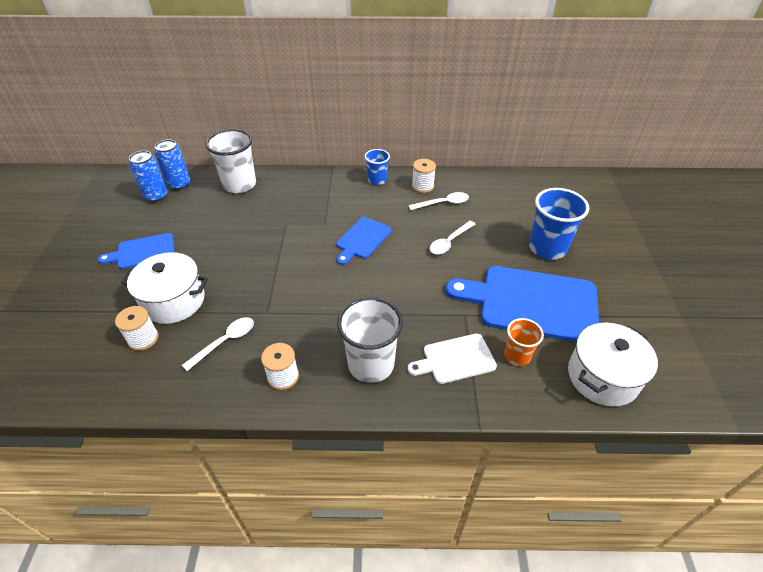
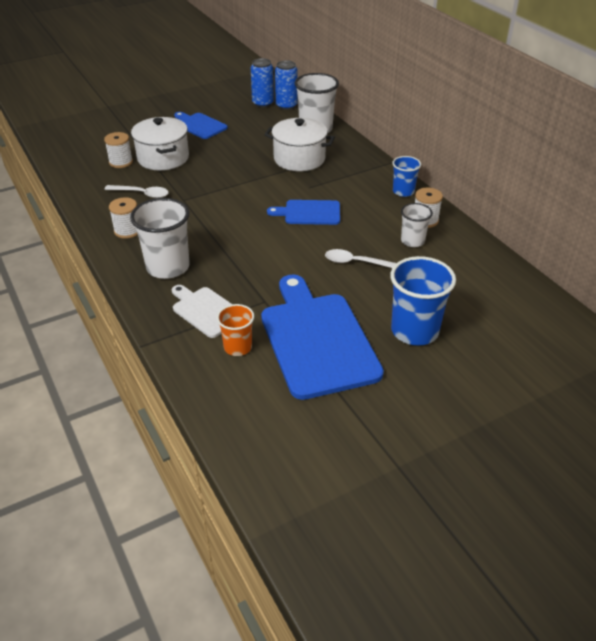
camera: 60 degrees right, 5 degrees down
(443, 203) = (412, 241): white spoon -> white cup
(602, 377) = (252, 413): white pot -> white pot (299, 159)

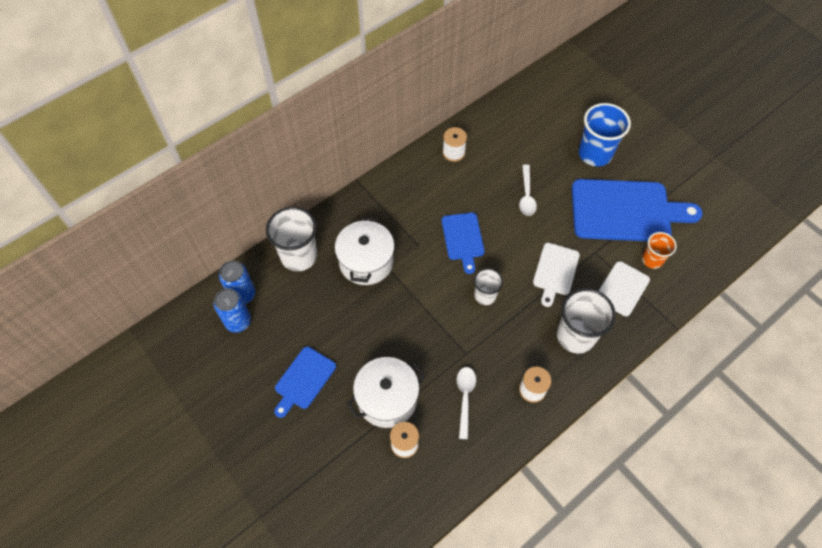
camera: 100 degrees left, 20 degrees up
(249, 266) = (555, 271): none -> white cutting board
(316, 340) = (626, 211): blue cutting board -> blue cutting board turned 150 degrees counterclockwise
(403, 191) = (411, 170): blue cup -> none
(412, 241) = (486, 160): white cup -> white cup (485, 295)

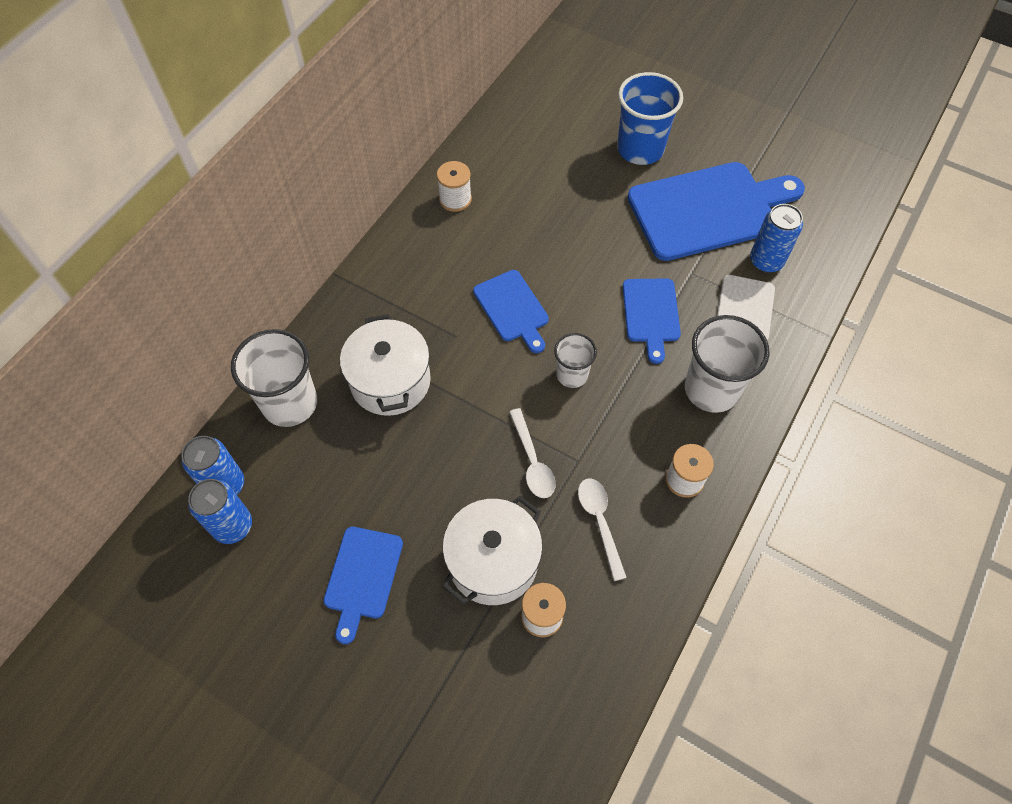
camera: 20 degrees left, 0 degrees up
(526, 195) = (574, 227): white spoon -> white spoon (532, 461)
(555, 271) = (651, 314): white cutting board -> blue cutting board
(652, 259) = (766, 261): orange cup -> blue can

